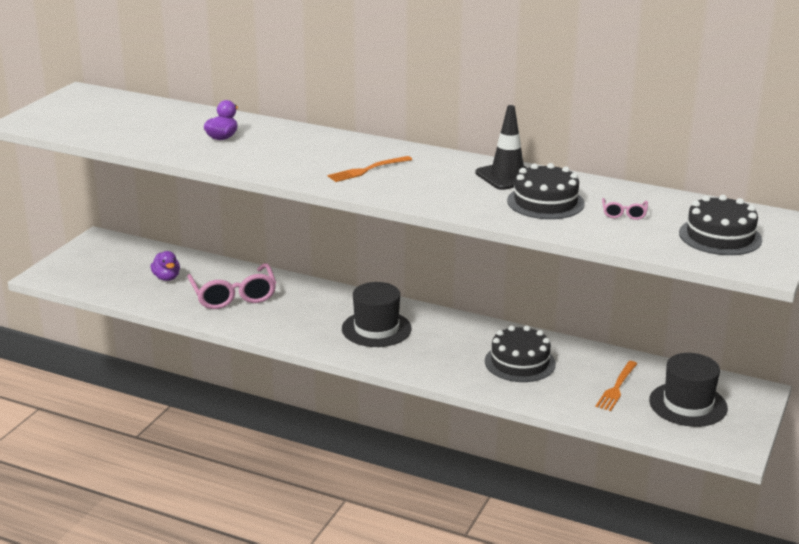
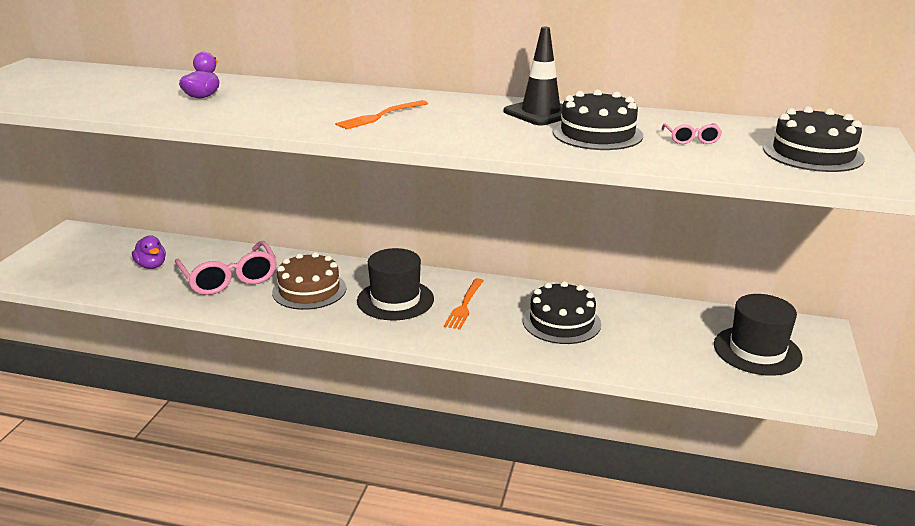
camera: 10 degrees left, 0 degrees up
(302, 313) = (309, 290): none -> brown cake
(616, 388) = (675, 340): orange fork -> orange fork (464, 306)

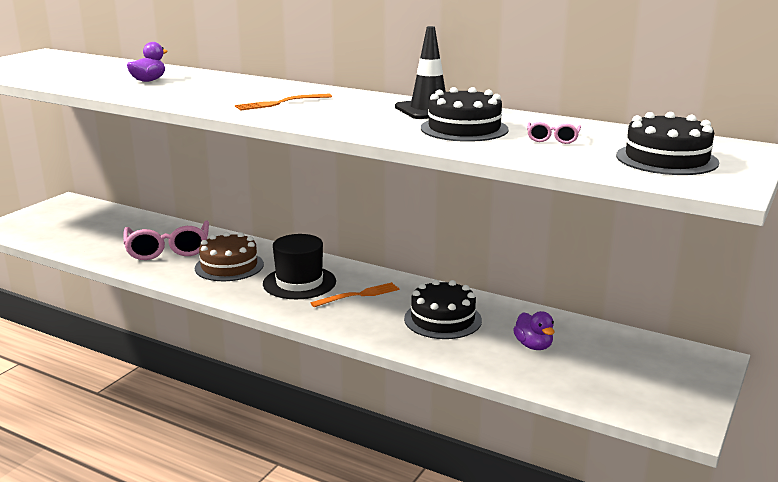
camera: 15 degrees right, 5 degrees down
(151, 265) = (112, 233): purple duck -> purple duck (533, 346)
(464, 306) = (359, 295): orange fork -> orange fork turned 150 degrees counterclockwise
(757, 351) = (628, 370): black hat -> none

